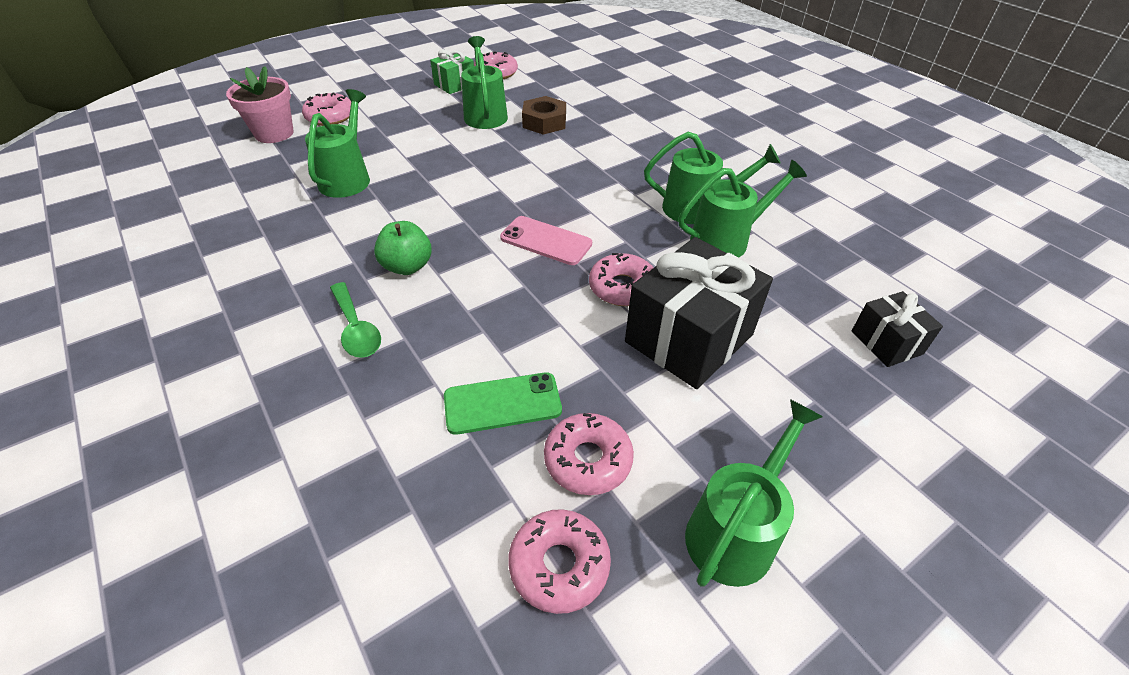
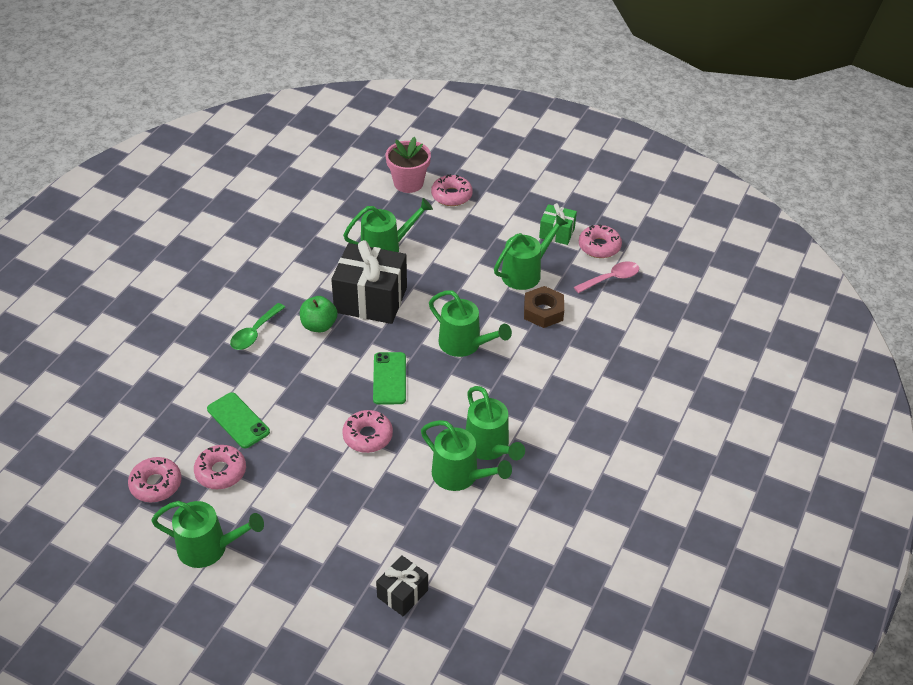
camera: 60 degrees right, 0 degrees up
(540, 80) = (611, 279): none -> pink spoon
(543, 176) = (465, 344): none -> green watering can
(546, 241) = (389, 378): pink phone -> green phone
(689, 338) = (340, 486): black gift -> black gift (371, 300)

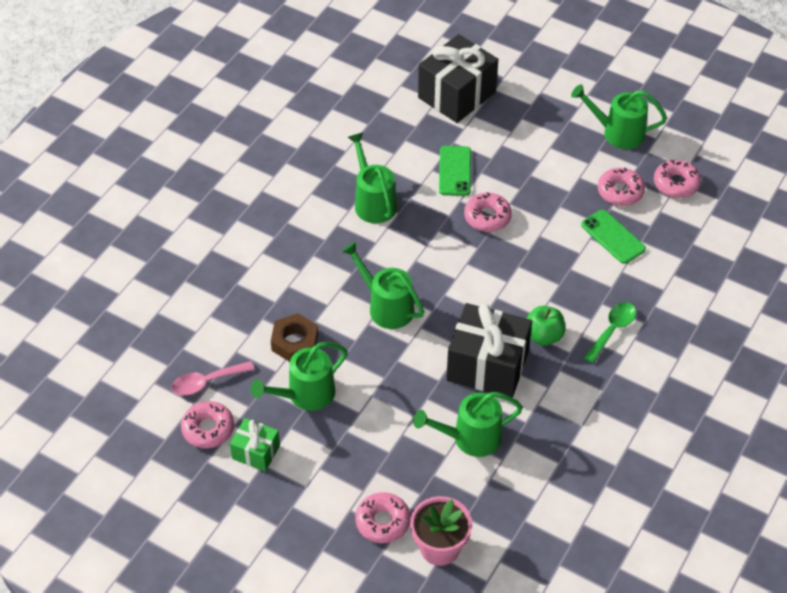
camera: 175 degrees left, 5 degrees up
(389, 378) = (466, 272): green phone -> green phone (455, 171)
(402, 593) = (456, 95): black gift -> black gift, size x1.91
(460, 476) = (402, 178): green watering can -> none

